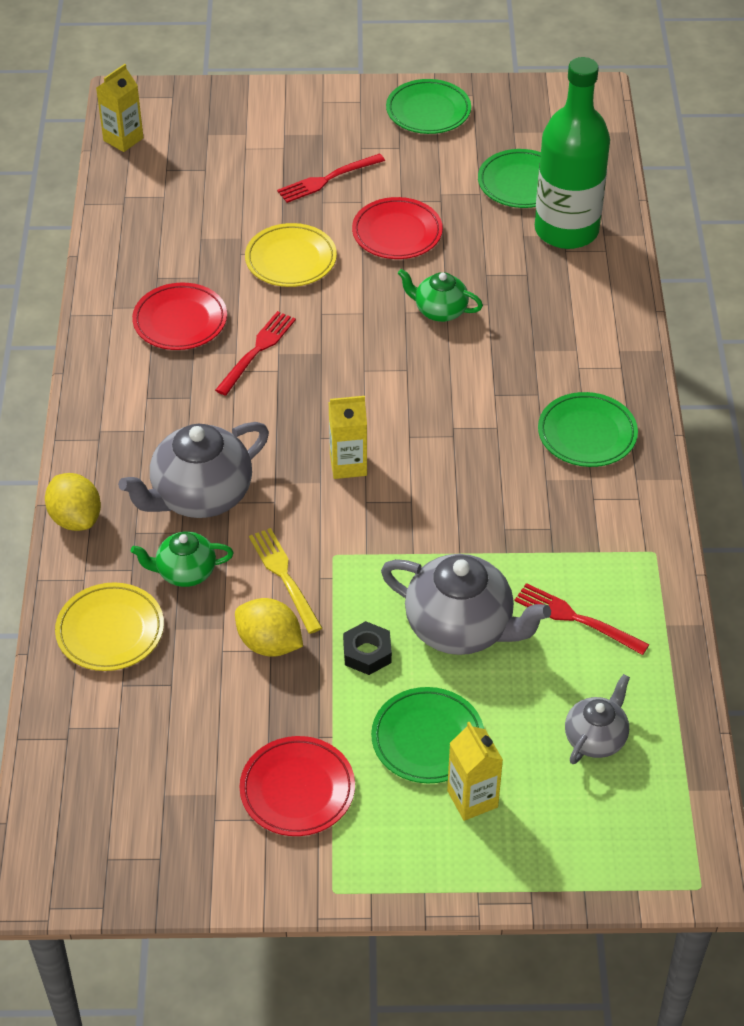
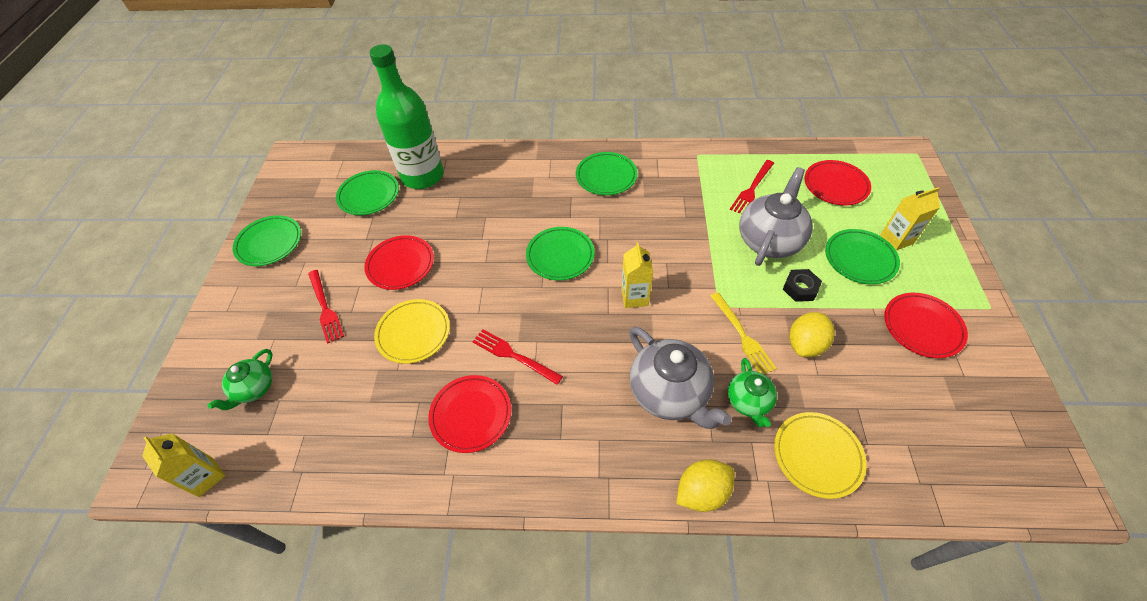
camera: 85 degrees left, 5 degrees up
(284, 576) = (743, 336): yellow fork -> yellow fork turned 90 degrees counterclockwise
(419, 386) = (560, 256): none -> green plate
(439, 311) = (487, 243): green teapot -> green teapot (254, 389)
(596, 738) = (835, 185): grey teapot -> red plate

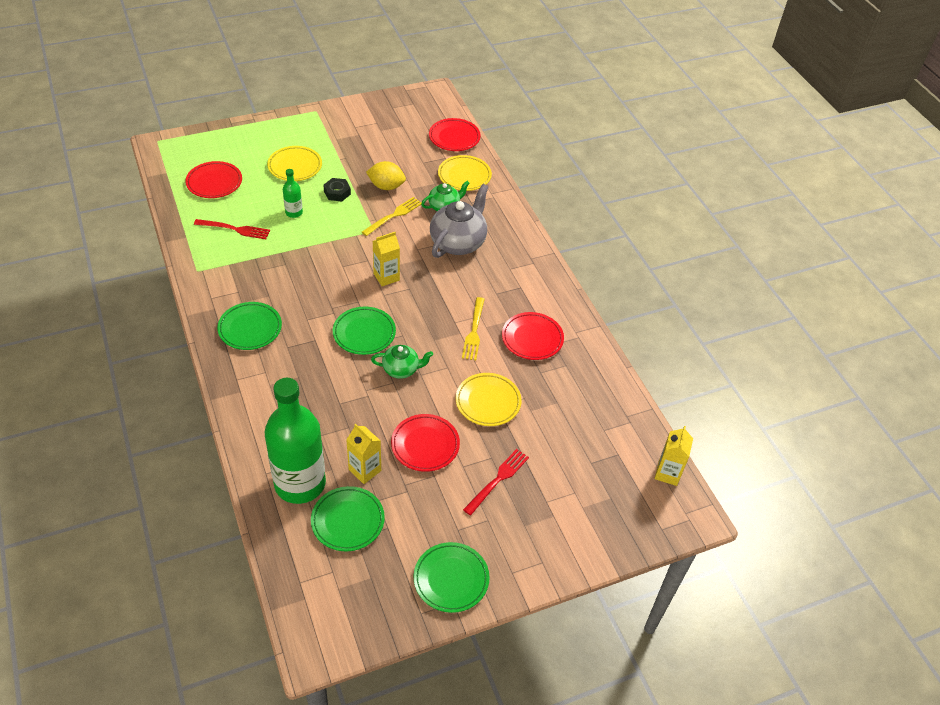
camera: 120 degrees left, 5 degrees down
(254, 389) = (593, 486): green teapot -> green teapot (401, 369)
(513, 355) = (474, 331): red fork -> yellow fork
(702, 492) = (514, 218): yellow lemon -> none
(769, 240) = (294, 212): grey teapot -> green bottle
(860, 259) = (295, 166): green plate -> yellow plate
(896, 239) = (267, 150): yellow carton -> yellow carton (365, 470)
(922, 327) = (346, 138): red plate -> red plate (454, 137)

